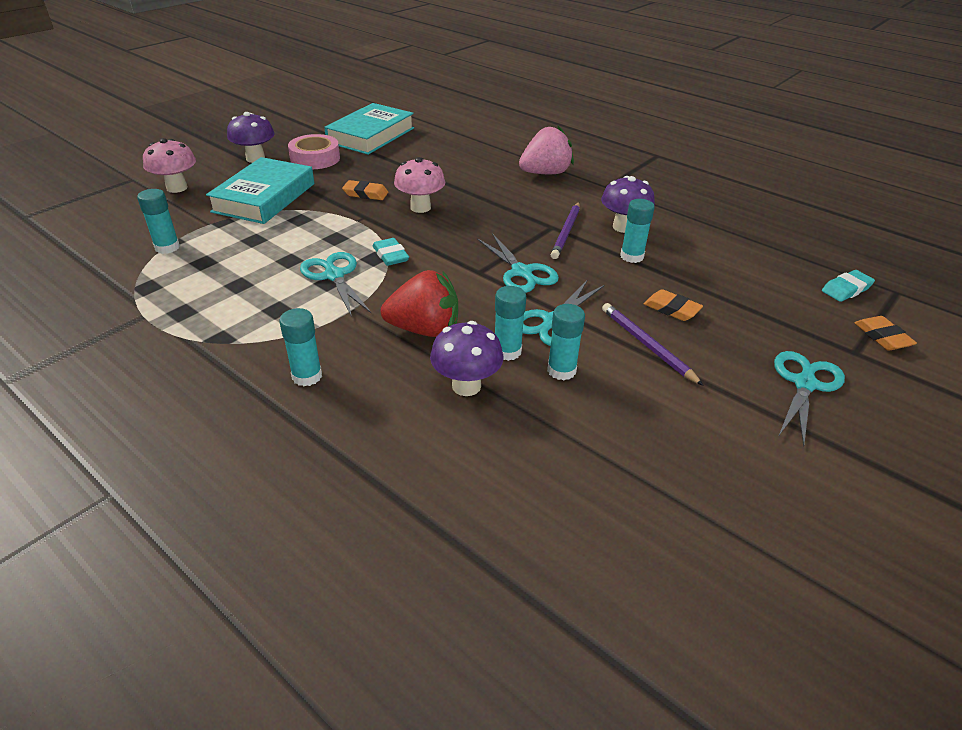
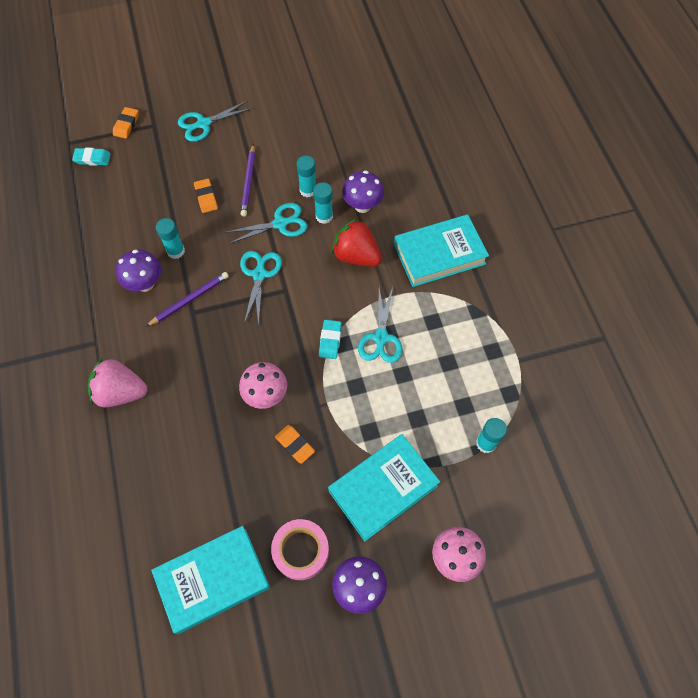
camera: 145 degrees left, 25 degrees up
(307, 376) = (439, 254): turquoise glue stick -> turquoise book

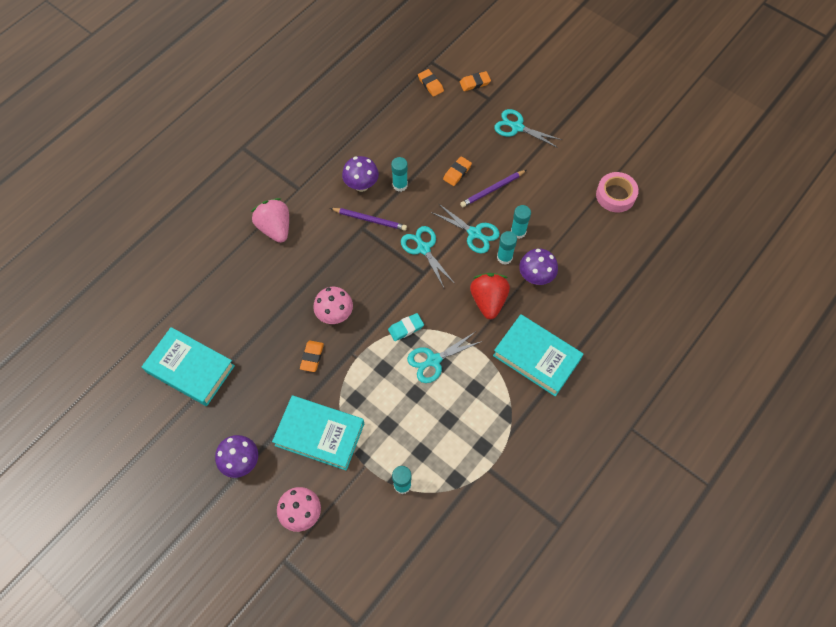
camera: 55 degrees right, 0 degrees up
(92, 158) = (430, 84): turquoise eraser -> orange eraser
(259, 274) = (423, 248): turquoise scissors -> turquoise scissors turned 90 degrees counterclockwise
(301, 550) = (242, 409): pink tape -> pink tape (615, 195)

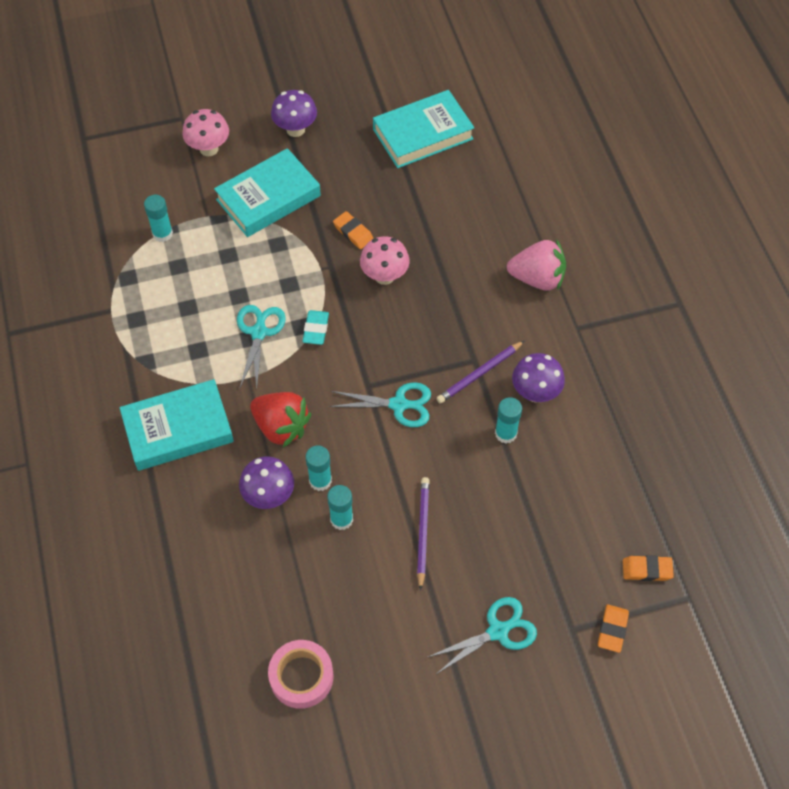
camera: 125 degrees right, 5 degrees down
(457, 173) = (477, 508): orange eraser -> none
(475, 233) = (376, 470): turquoise scissors -> none

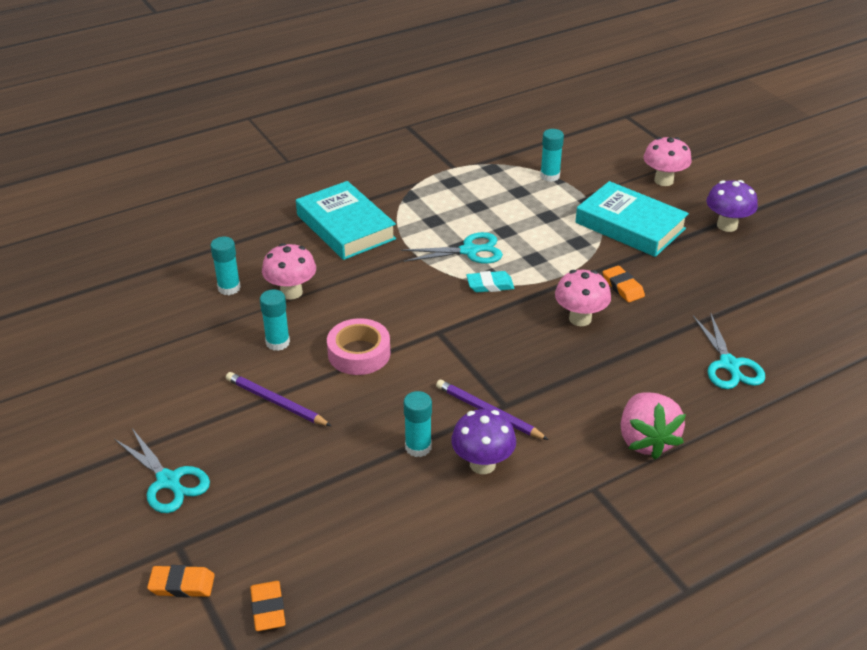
camera: 75 degrees right, 20 degrees down
(269, 496) = (291, 292): purple mushroom -> pink mushroom
(281, 427) = (369, 285): red strawberry -> none
(301, 677) = (106, 348): pink tape -> pink tape (359, 353)
(320, 481) = (317, 321): turquoise glue stick -> turquoise glue stick (229, 288)
(353, 232) = (623, 287): orange eraser -> orange eraser turned 60 degrees counterclockwise
(399, 405) = (424, 358): turquoise scissors -> turquoise scissors (729, 365)
(423, 134) = (790, 312): turquoise book -> none
(423, 532) = (276, 402): purple pencil -> purple pencil turned 135 degrees counterclockwise

